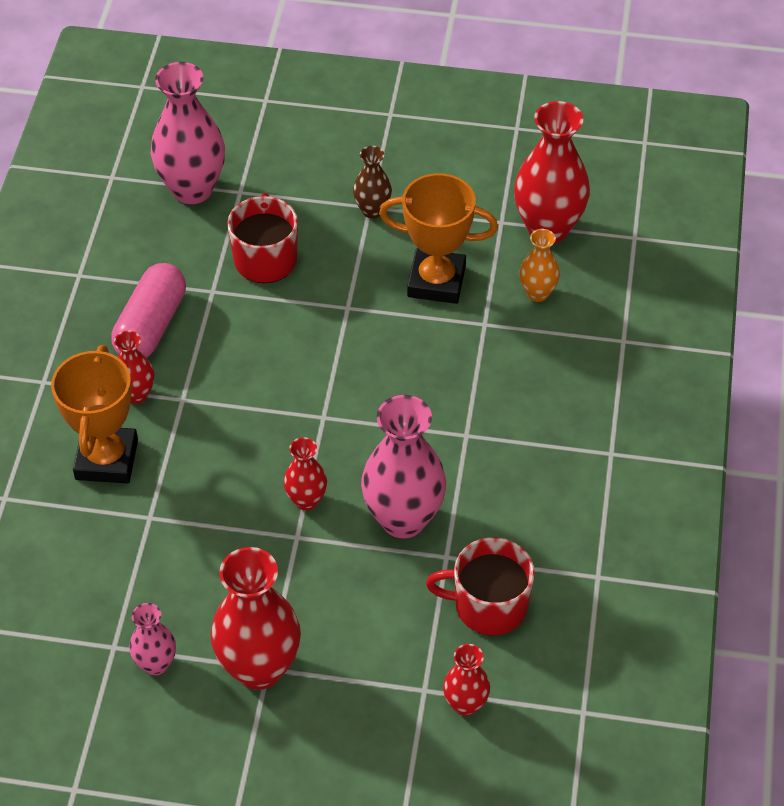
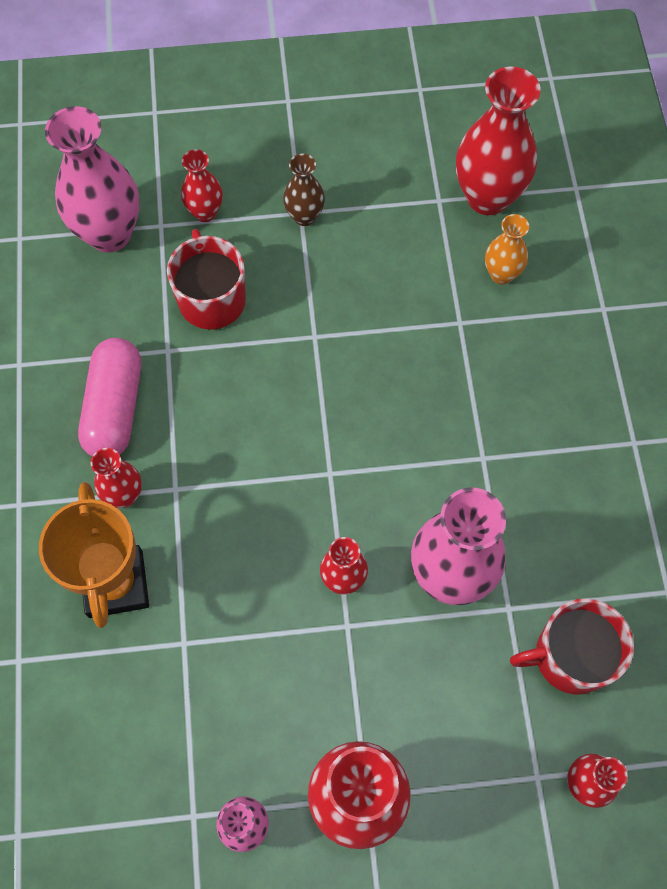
camera: 15 degrees left, 15 degrees up
(283, 189) = (205, 212): none -> red vase
(436, 281) = (395, 285): orange trophy -> none

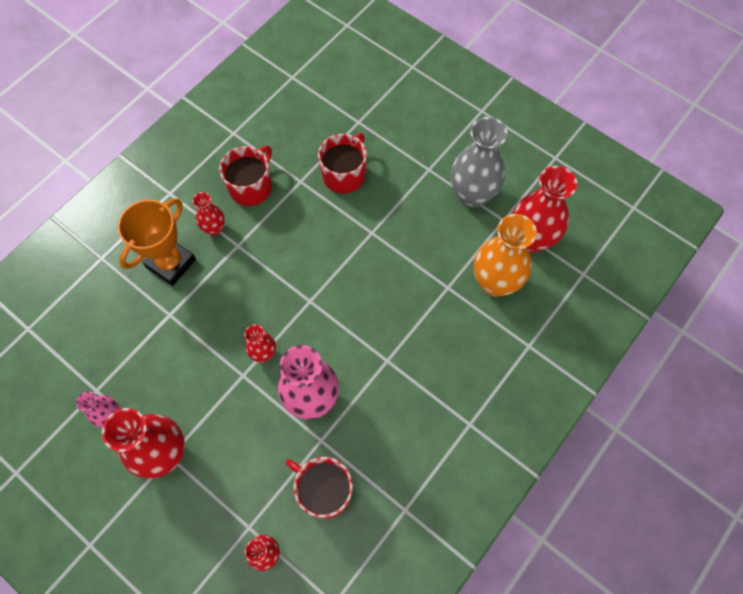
camera: 45 degrees right, 0 degrees up
(109, 234) = (332, 107): pink vase -> none
(115, 408) = (251, 187): pink capsule -> red mug
(205, 212) = (384, 132): red vase -> none
(304, 216) = (428, 172): brown vase -> none
(377, 202) = (472, 195): none -> grey vase
(501, 274) = (495, 282): orange vase -> orange vase, size x1.91

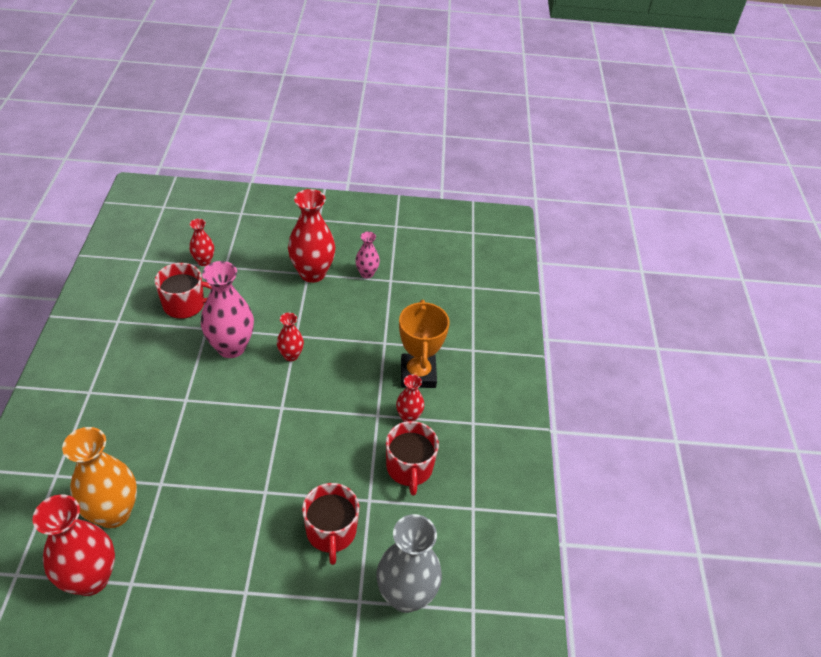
camera: 140 degrees right, 20 degrees down
(472, 195) = (180, 591): grey vase -> grey vase (406, 595)

